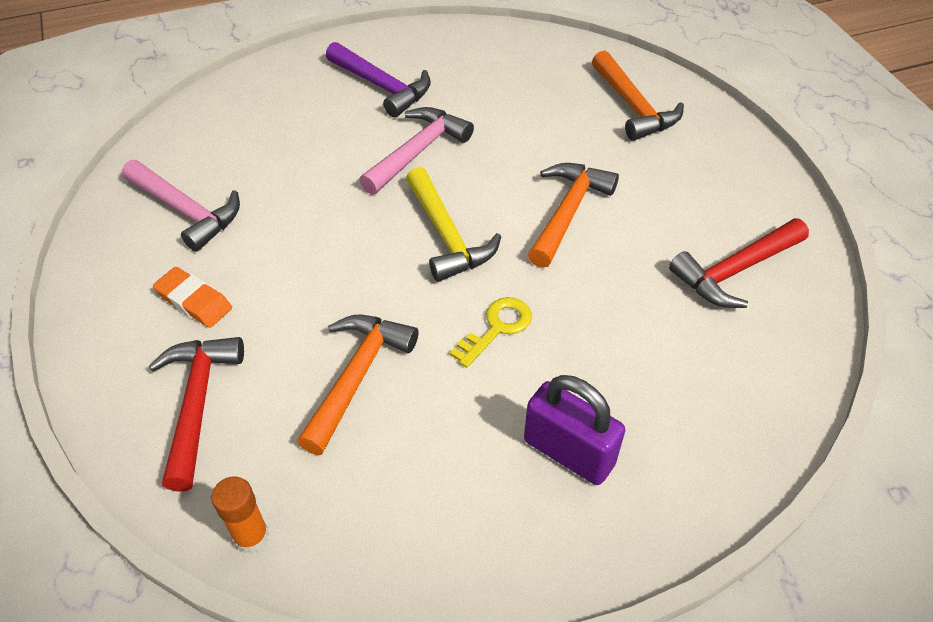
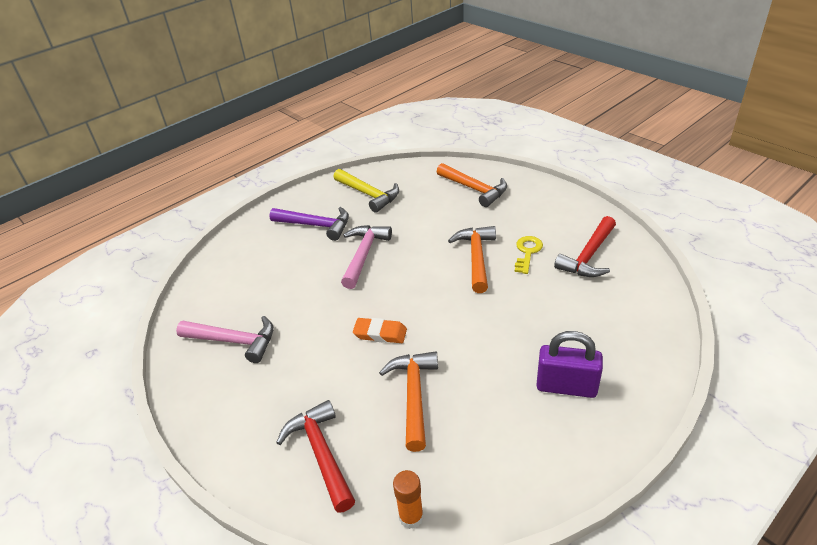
camera: 20 degrees left, 10 degrees down
(194, 301) = (277, 393): orange eraser -> orange eraser (380, 333)
(447, 236) = (414, 296): yellow hammer -> yellow hammer (369, 194)
(497, 328) = (479, 335): yellow key -> yellow key (527, 252)

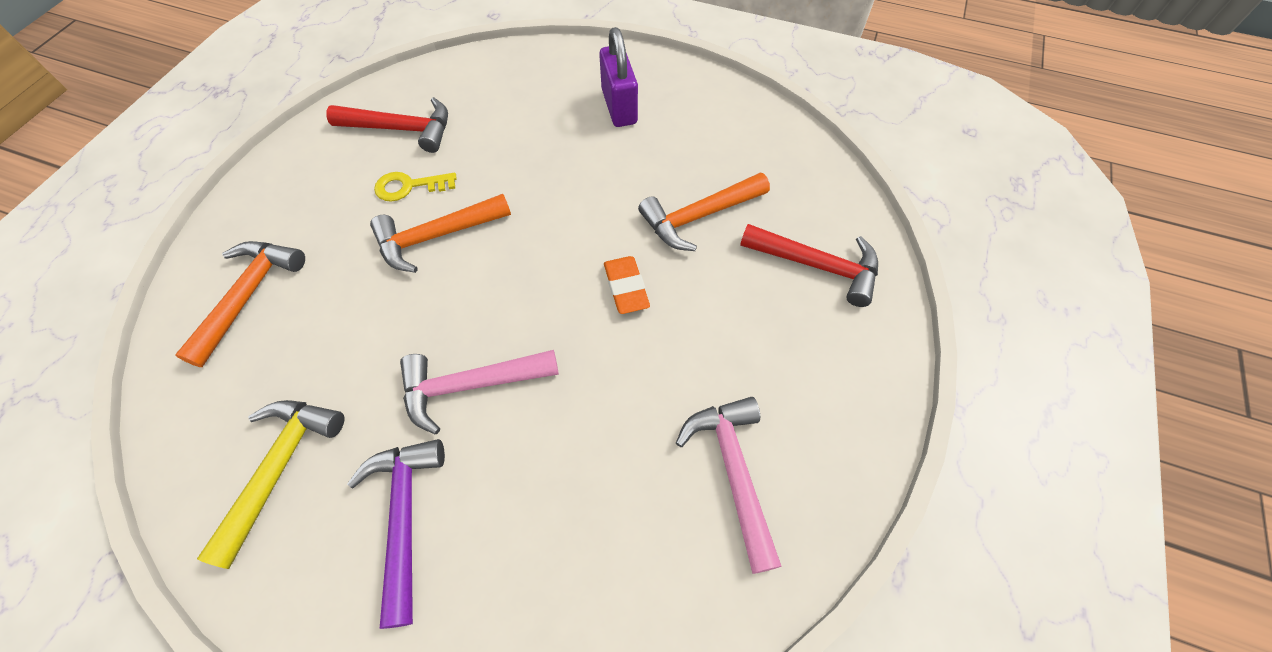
camera: 120 degrees left, 20 degrees up
(321, 453) = (817, 266): red hammer -> red hammer turned 105 degrees counterclockwise
(411, 517) = (824, 170): orange glue stick -> none

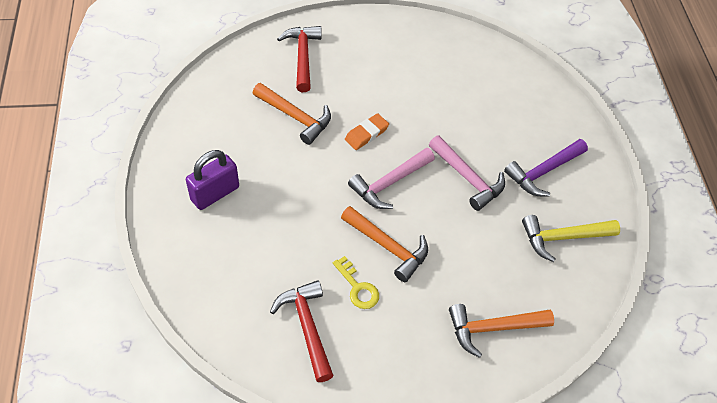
camera: 120 degrees left, 5 degrees down
(733, 471) = (438, 62): pink hammer -> pink hammer (389, 183)

